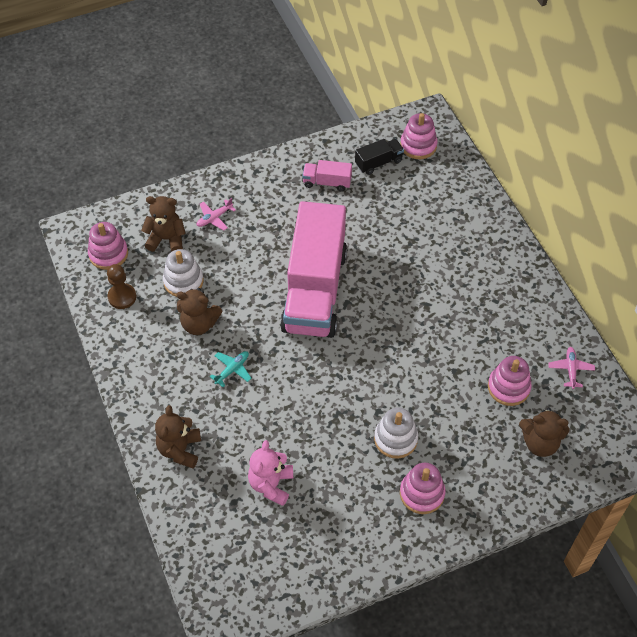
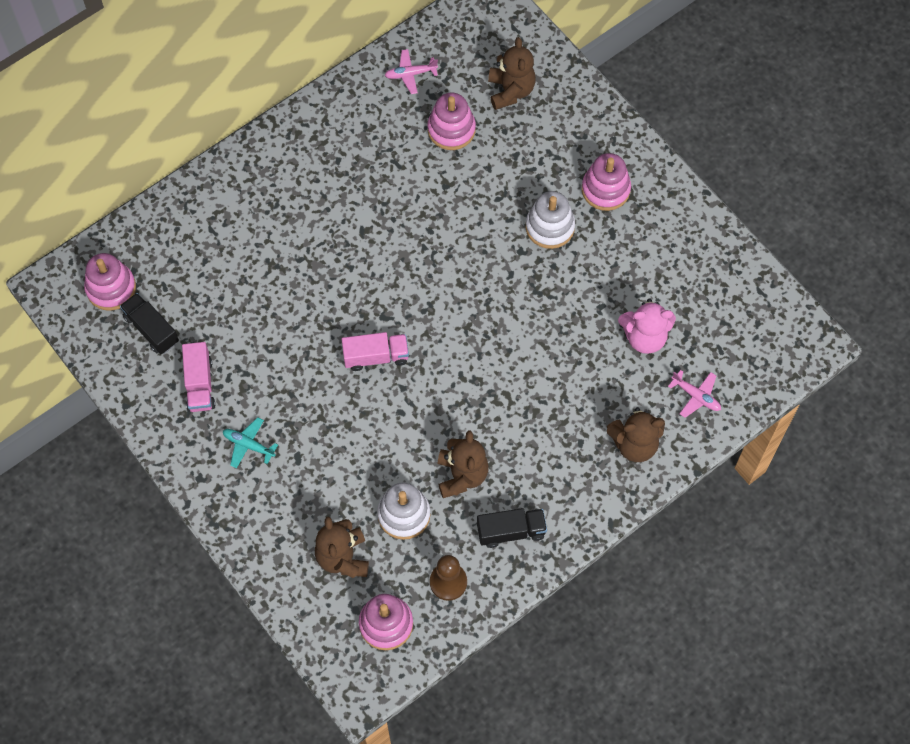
camera: 105 degrees left, 10 degrees up
(143, 345) = (511, 531): none -> black truck
(214, 218) = (293, 508): pink plane -> pink plane (696, 396)
(232, 369) = (514, 418): turquoise plane -> turquoise plane (248, 445)
(314, 290) = (376, 356): pink truck -> pink truck, size x0.40

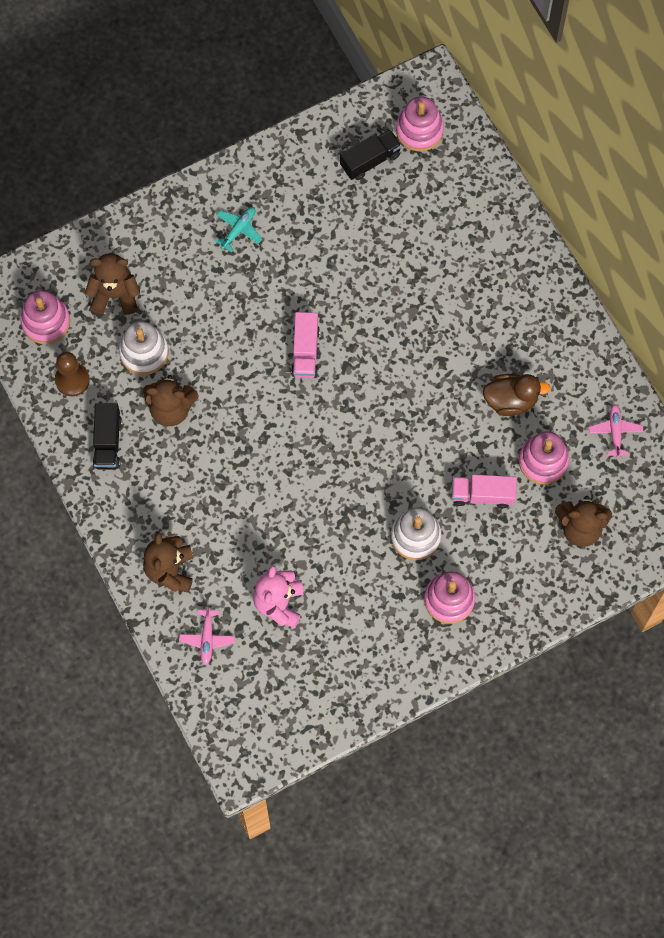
camera: 100 degrees right, 5 degrees up
(200, 384) = (306, 195): pink truck -> pink truck (482, 495)
(394, 165) = (511, 400): none -> brown duck
(696, 396) = (207, 638): pink plane -> pink plane turned 45 degrees counterclockwise

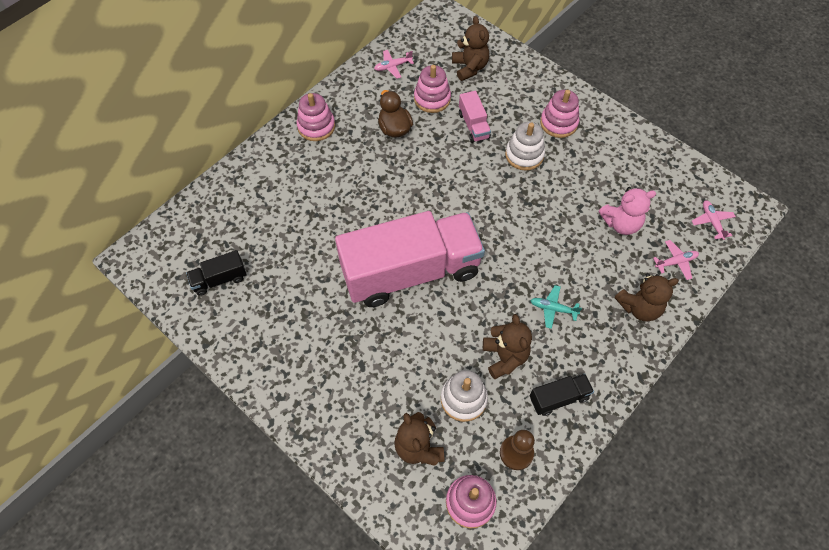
camera: 110 degrees left, 10 degrees down
(238, 229) = (317, 361): turquoise plane -> turquoise plane (553, 309)
(241, 709) = (712, 222): none -> pink plane
(305, 351) = (411, 272): pink truck -> pink truck, size x2.49
(370, 160) = (220, 279): black truck -> black truck turned 60 degrees counterclockwise
(419, 130) = (181, 252): pink stacking toy -> pink stacking toy (316, 126)

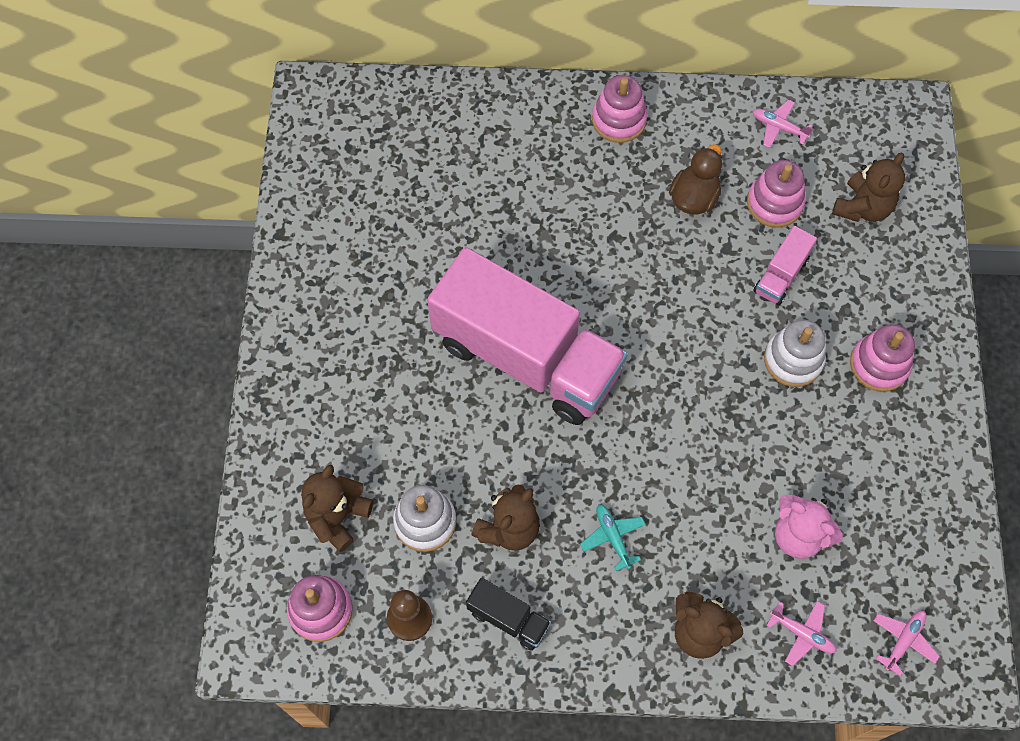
camera: 50 degrees right, 5 degrees up
(220, 279) = (356, 187): black truck -> none

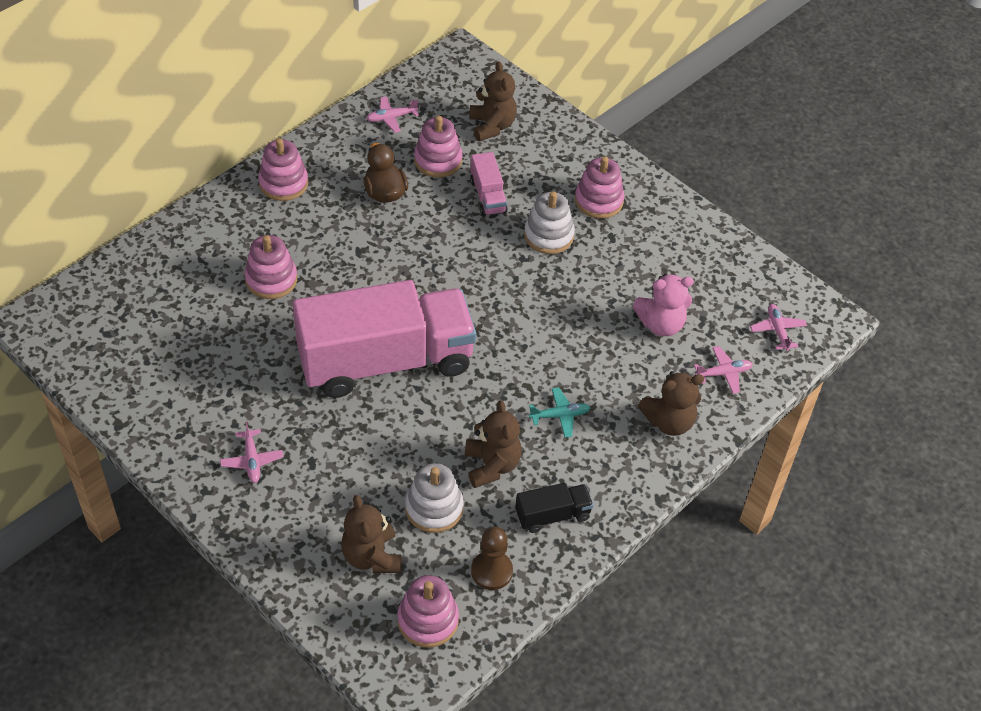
camera: 50 degrees left, 15 degrees down
(338, 352) = (252, 460): none -> pink plane
(516, 203) = (271, 279): none -> pink stacking toy
(612, 537) = (560, 416): turquoise plane -> turquoise plane turned 150 degrees clockwise

